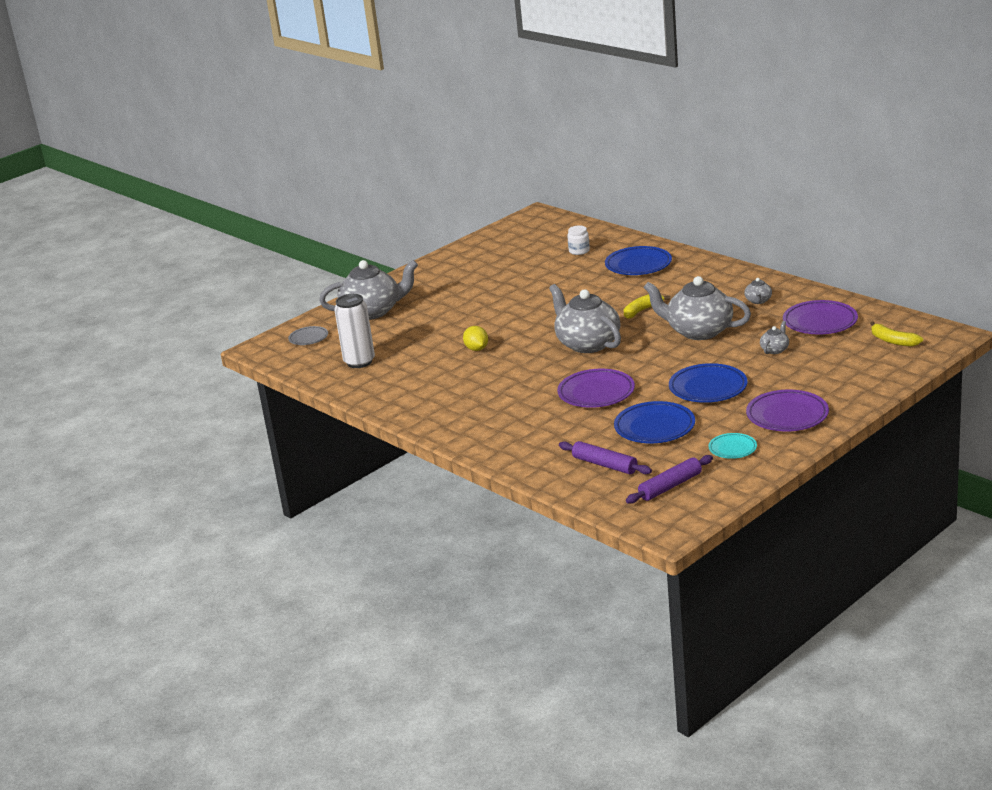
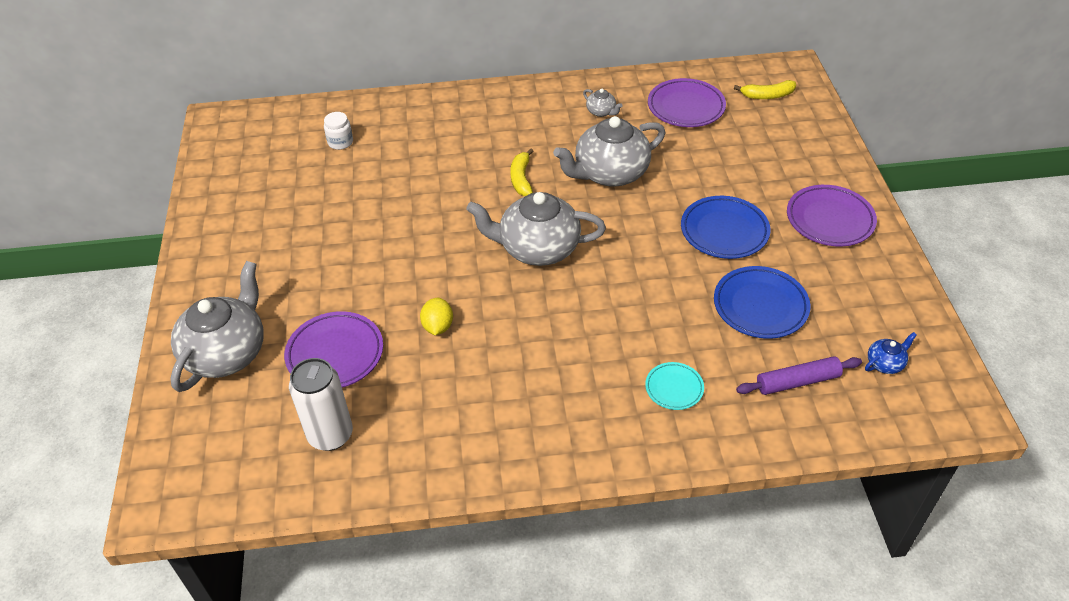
camera: 55 degrees left, 20 degrees up
(308, 338) = (203, 445): grey plate -> none
(476, 349) = (438, 326): yellow lemon -> yellow lemon turned 75 degrees clockwise
(596, 393) = (645, 302): purple plate -> purple plate (335, 354)
(638, 265) = (429, 129): blue plate -> none
(670, 486) = (885, 363): purple rolling pin -> blue teapot
(732, 449) = (855, 284): turquoise plate -> turquoise plate (674, 388)
(775, 350) = (702, 156): grey teapot -> none

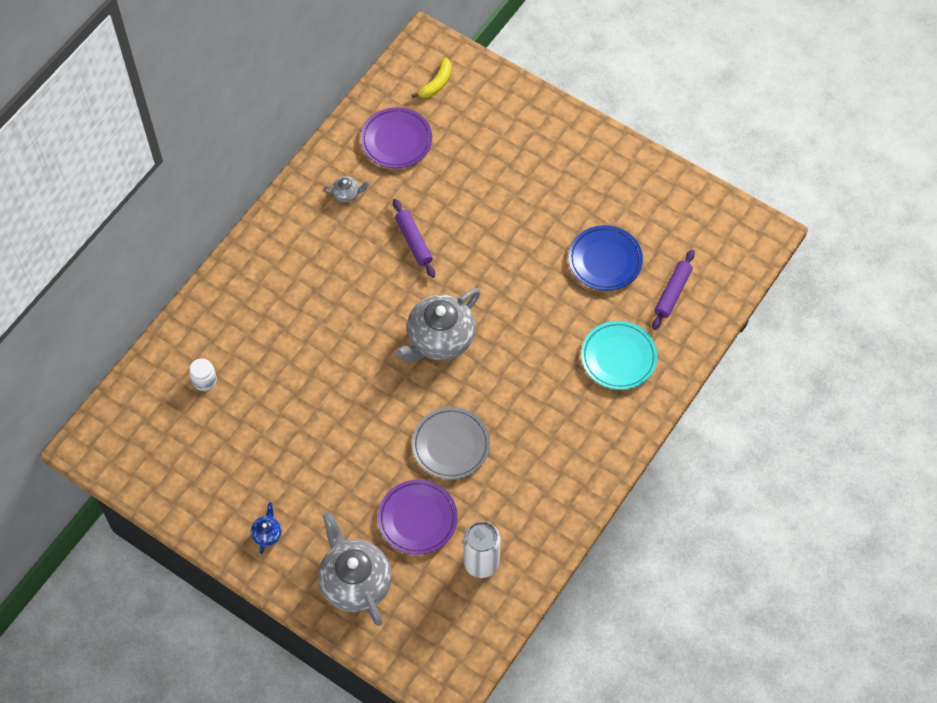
camera: 50 degrees left, 15 degrees up
(438, 326) = (451, 445): yellow lemon -> grey plate
(521, 179) = (364, 297): yellow banana -> none
(609, 173) = (413, 241): grey teapot -> purple rolling pin
(674, 388) = (618, 357): turquoise plate -> turquoise plate, size x1.74
(724, 231) = (530, 224): blue plate -> none
(829, 220) = (578, 160): purple plate -> none
(885, 363) = (702, 239): blue teapot -> blue teapot (267, 533)

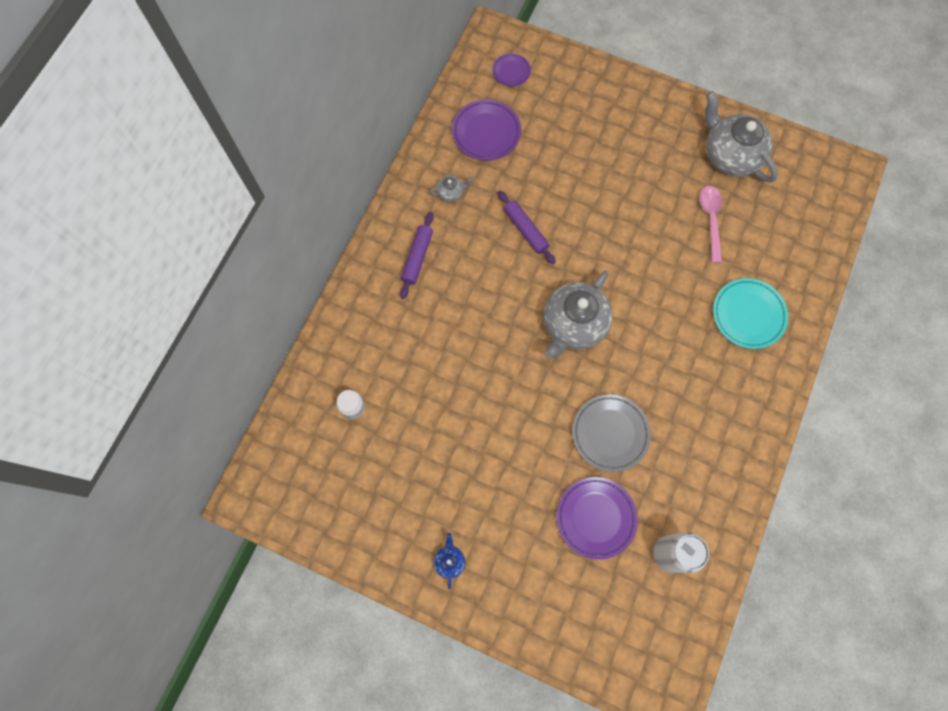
camera: 10 degrees left, 10 degrees up
(355, 581) = (549, 597): grey teapot -> grey teapot (730, 155)
(436, 83) = (511, 72): yellow banana -> purple plate
(605, 260) = (710, 220): blue plate -> pink spoon
(672, 292) = (781, 241): purple rolling pin -> purple rolling pin (417, 257)

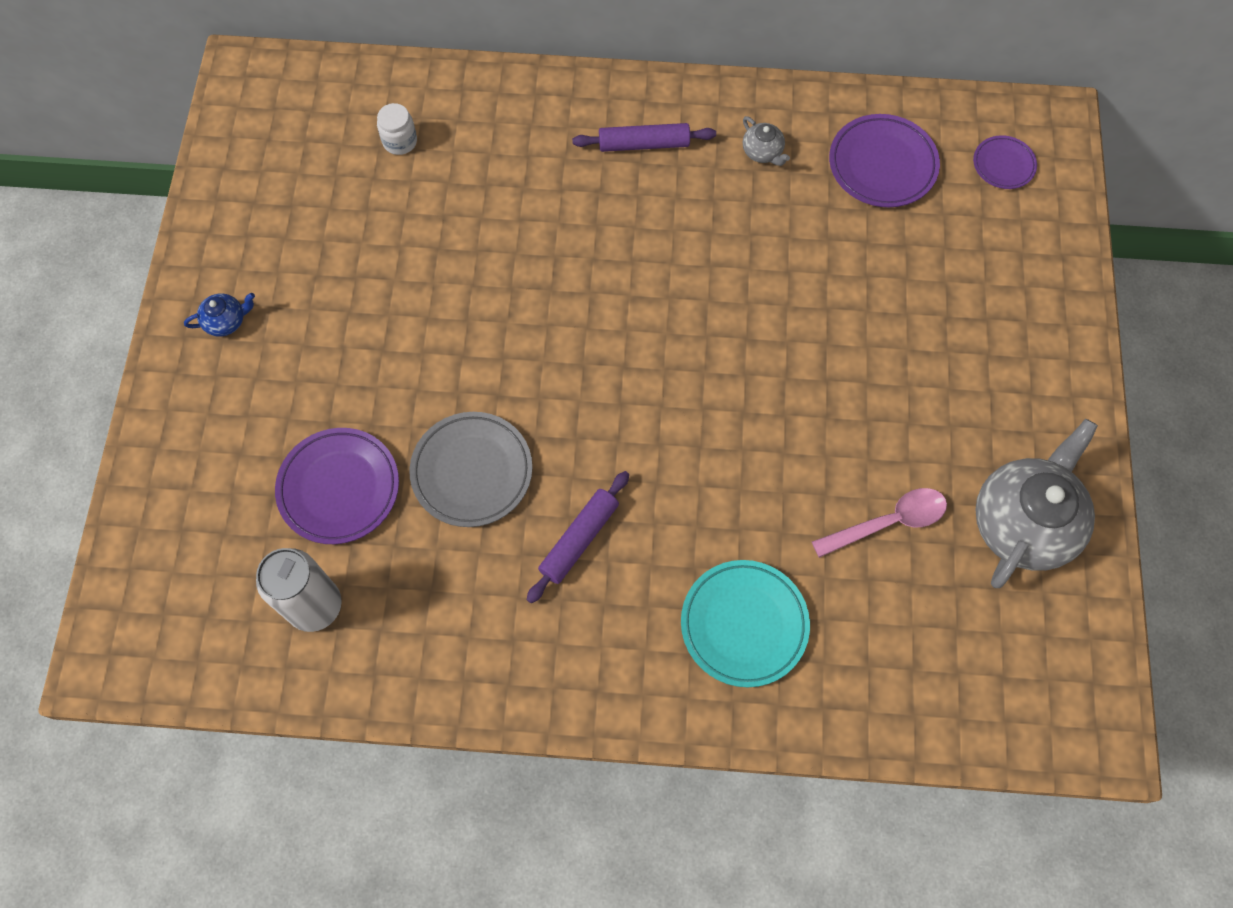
camera: 70 degrees right, 5 degrees down
(525, 230) = (747, 264): purple rolling pin -> purple rolling pin (579, 539)
(573, 325) = (623, 372): grey teapot -> none

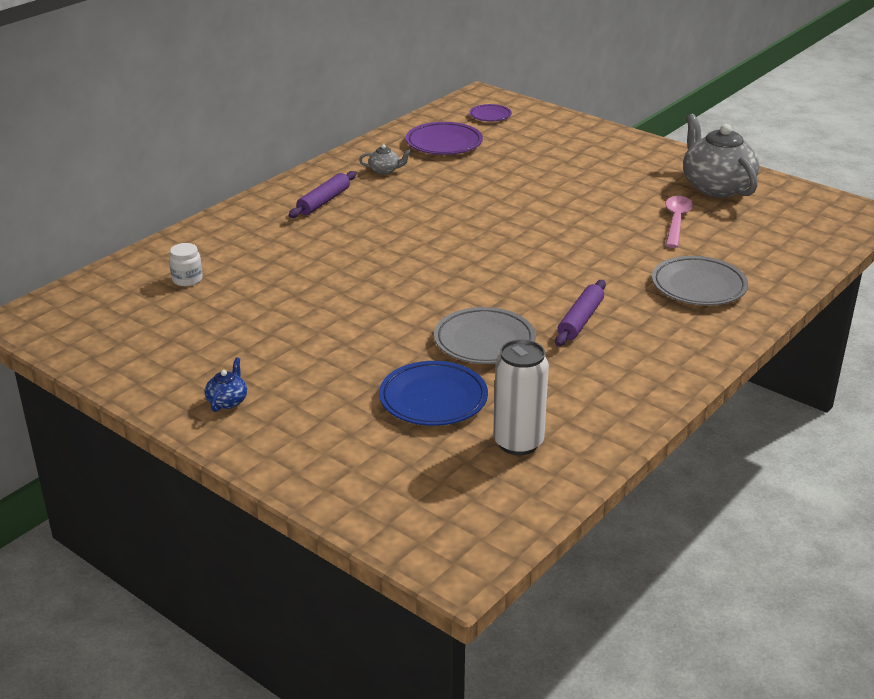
camera: 55 degrees left, 35 degrees down
(339, 488) = (433, 399): purple plate -> blue plate
(579, 539) = (580, 320): purple rolling pin -> purple rolling pin turned 45 degrees clockwise
(744, 624) = (698, 286): turquoise plate -> grey plate

